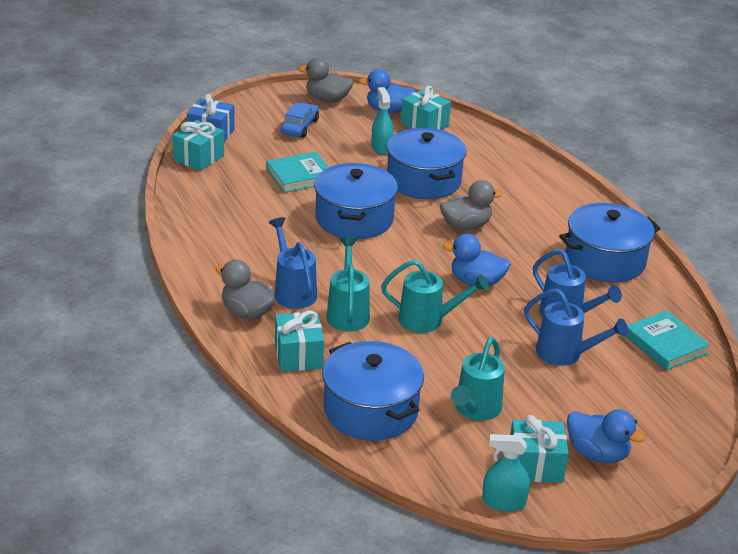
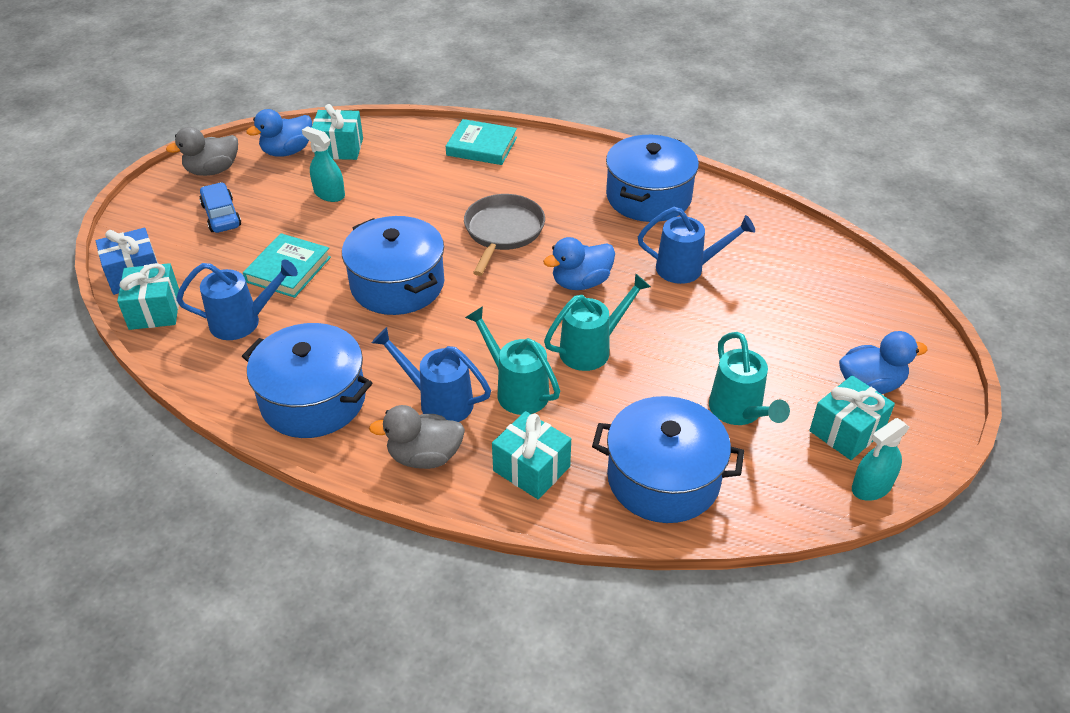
camera: 40 degrees left, 10 degrees up
(423, 180) = (410, 206): blue pot -> blue pot (313, 400)
(466, 226) = (503, 231): grey duck -> grey pan
(565, 354) = (732, 306): blue watering can -> blue watering can (242, 322)
(665, 344) = (784, 247): turquoise book -> turquoise book (482, 146)

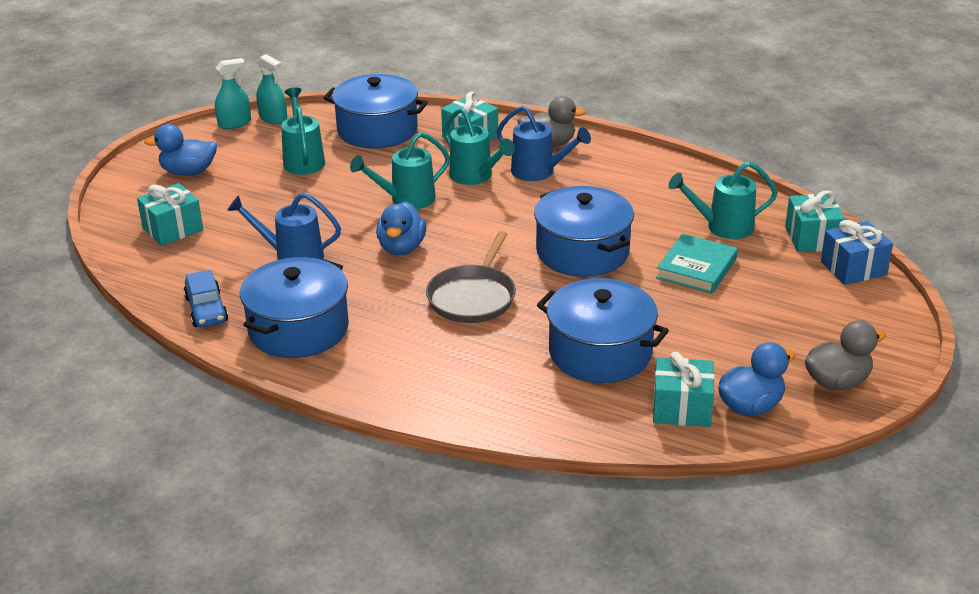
camera: 175 degrees left, 10 degrees down
(221, 215) = (795, 325): blue car -> blue car (206, 309)
(242, 322) = (723, 227): blue watering can -> turquoise watering can
(313, 400) = (641, 175): blue pot -> blue pot (600, 352)
(329, 194) = (677, 346): turquoise spray bottle -> turquoise spray bottle (273, 118)
(482, 146) = (489, 404): turquoise book -> none
(581, 282) = (401, 248): blue duck -> blue duck turned 120 degrees clockwise
(846, 431) = (229, 148): turquoise gift -> turquoise gift (173, 229)

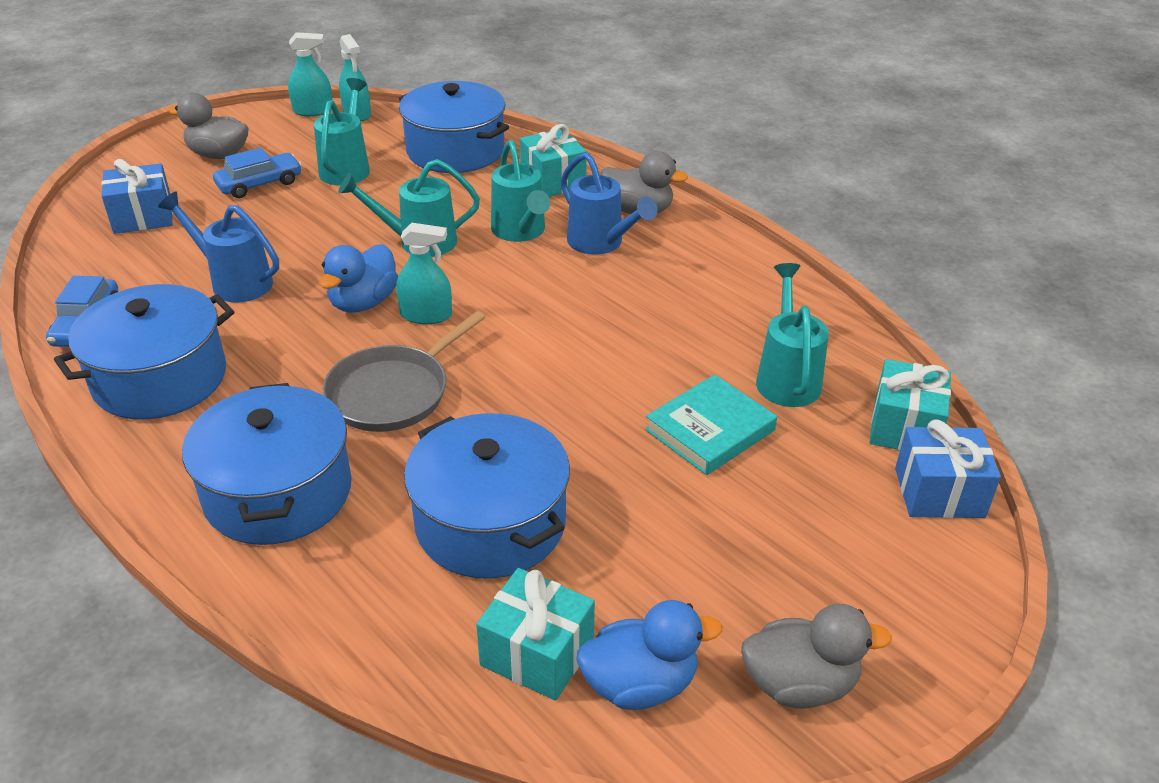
camera: 20 degrees right, 5 degrees up
(173, 229) = (143, 217): turquoise gift -> blue gift
(188, 172) = (218, 155): blue duck -> grey duck
(244, 186) = (260, 184): none -> blue car
(454, 245) = (426, 315): none -> turquoise spray bottle
(582, 252) = (576, 365): blue pot -> blue pot (278, 492)
(723, 227) = (787, 378): turquoise watering can -> turquoise watering can turned 75 degrees clockwise

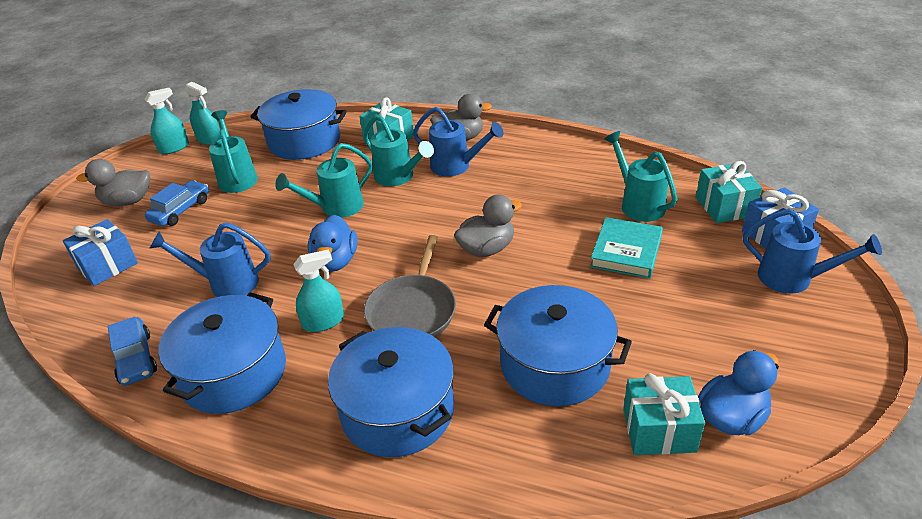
camera: 25 degrees left, 0 degrees up
(426, 315) = (386, 252): turquoise spray bottle -> turquoise spray bottle (323, 321)
(799, 684) = (810, 373): grey duck -> grey duck (487, 249)
(903, 559) = (793, 279): none -> blue watering can

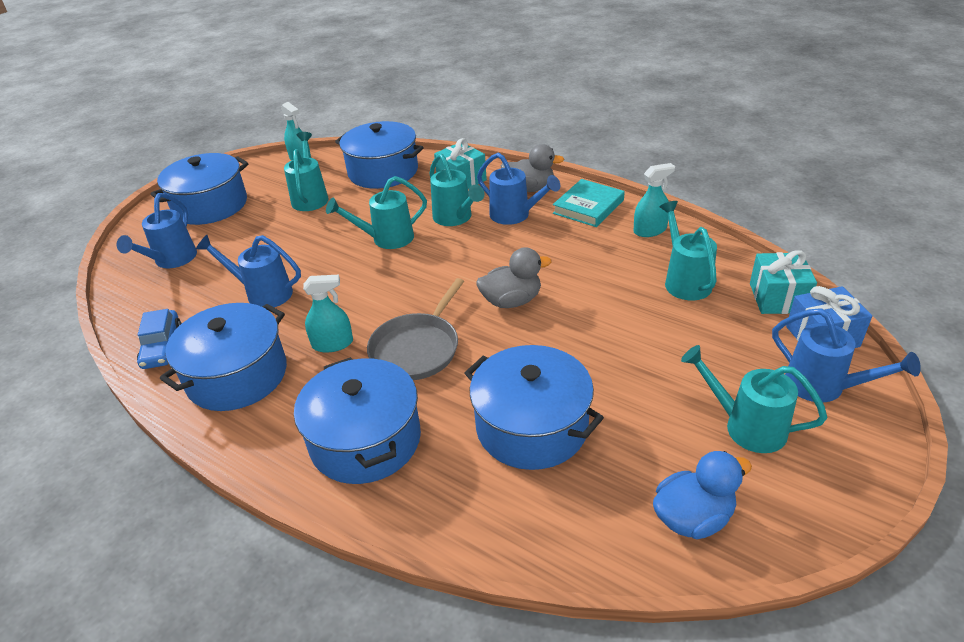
camera: 15 degrees right, 0 degrees up
(107, 265) = (172, 260): blue gift -> blue watering can
(127, 201) = (210, 205): grey duck -> blue pot
(174, 148) = (267, 162): turquoise spray bottle -> turquoise spray bottle (650, 230)
(180, 210) = (250, 220): blue car -> none
(335, 261) = (366, 289): blue duck -> none
(626, 251) = (651, 327): turquoise book -> turquoise book (588, 207)
(659, 430) = (610, 514): turquoise gift -> none
(744, 326) = (746, 426): none -> turquoise watering can

